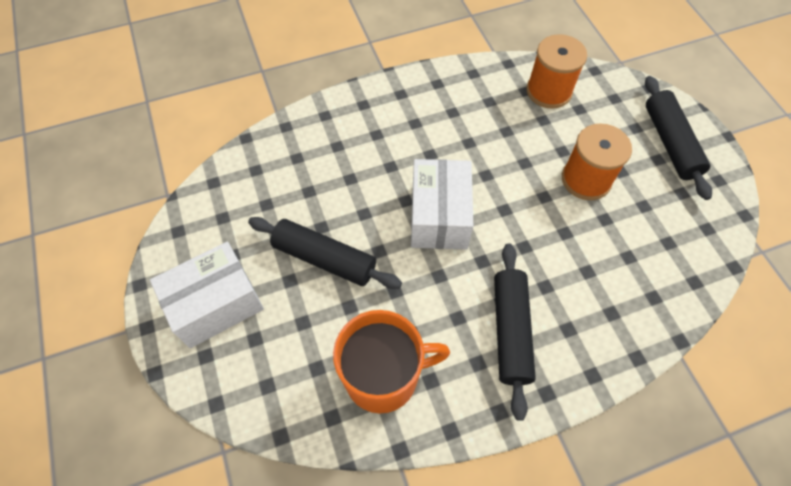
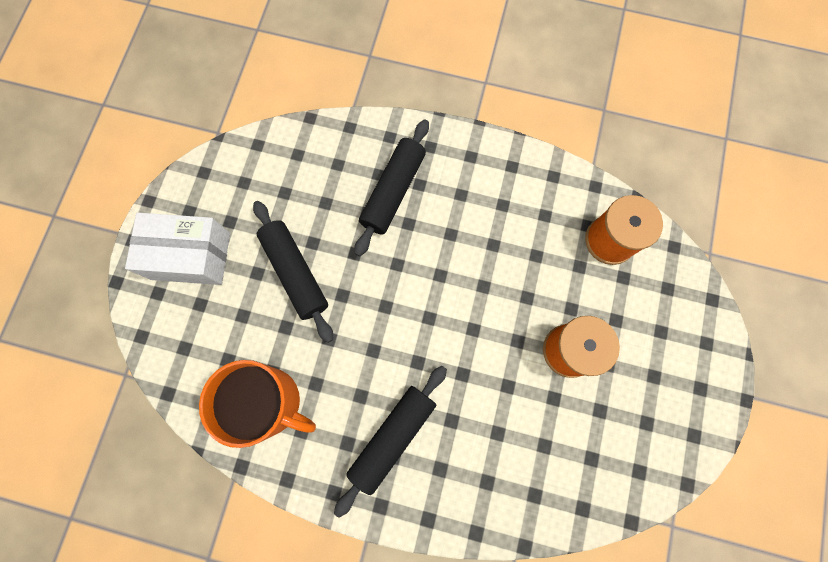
camera: 35 degrees right, 15 degrees up
(439, 216) = (413, 298): white box -> none
(670, 143) = (681, 369): black rolling pin -> black rolling pin (393, 191)

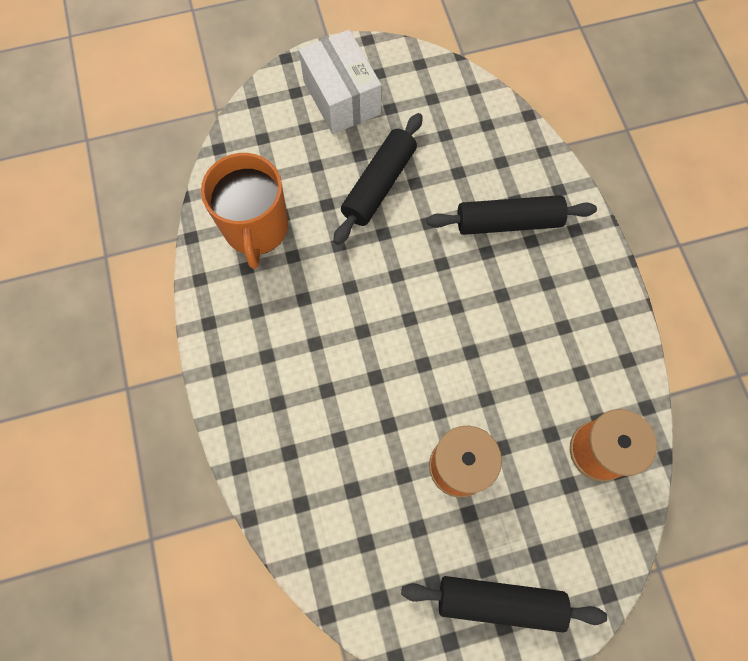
camera: 60 degrees right, 5 degrees down
(392, 437) = (283, 346): black rolling pin -> black rolling pin (499, 602)

